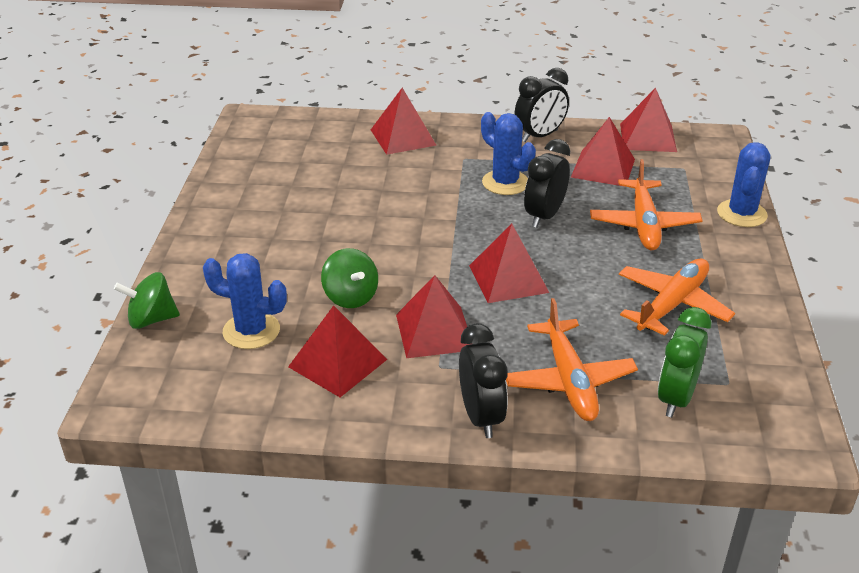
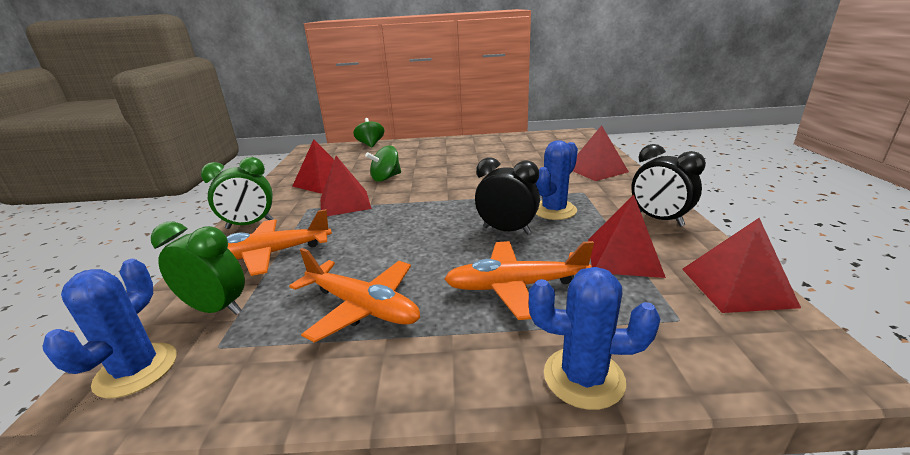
camera: 85 degrees right, 10 degrees down
(251, 331) = (357, 162): blue cactus -> blue cactus (136, 370)
(481, 417) = (250, 224): black clock -> green clock
(508, 278) = (407, 222): red pyramid -> none

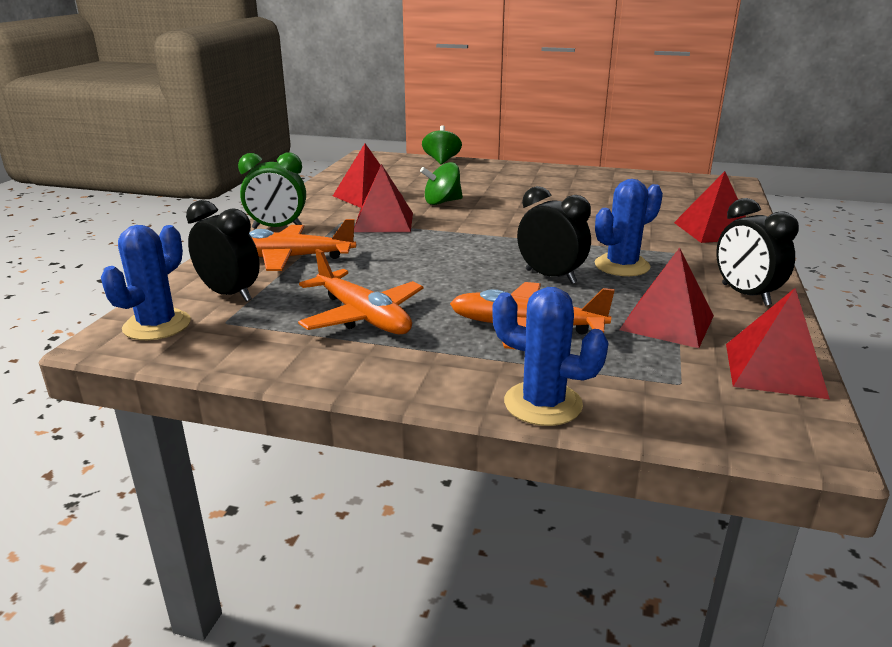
camera: 15 degrees right, 0 degrees up
(216, 309) = (229, 294): green clock -> black clock

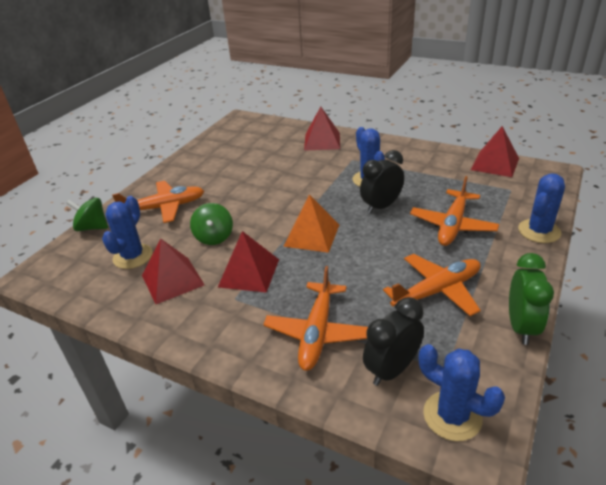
camera: 75 degrees left, 10 degrees up
(277, 228) = (235, 344): green clock -> green clock (521, 326)
(400, 179) = (133, 256): none -> blue cactus
(462, 242) = (311, 235): none -> orange pyramid
(487, 178) = (164, 208): none -> orange plane
(667, 322) = (447, 180): red pyramid -> none
(745, 295) = (414, 152): black clock -> none

